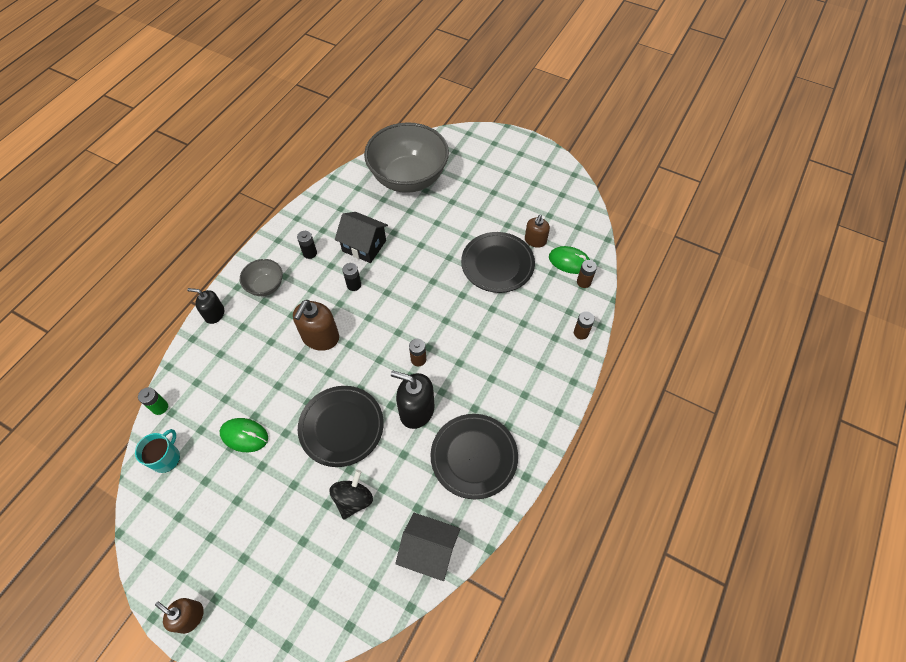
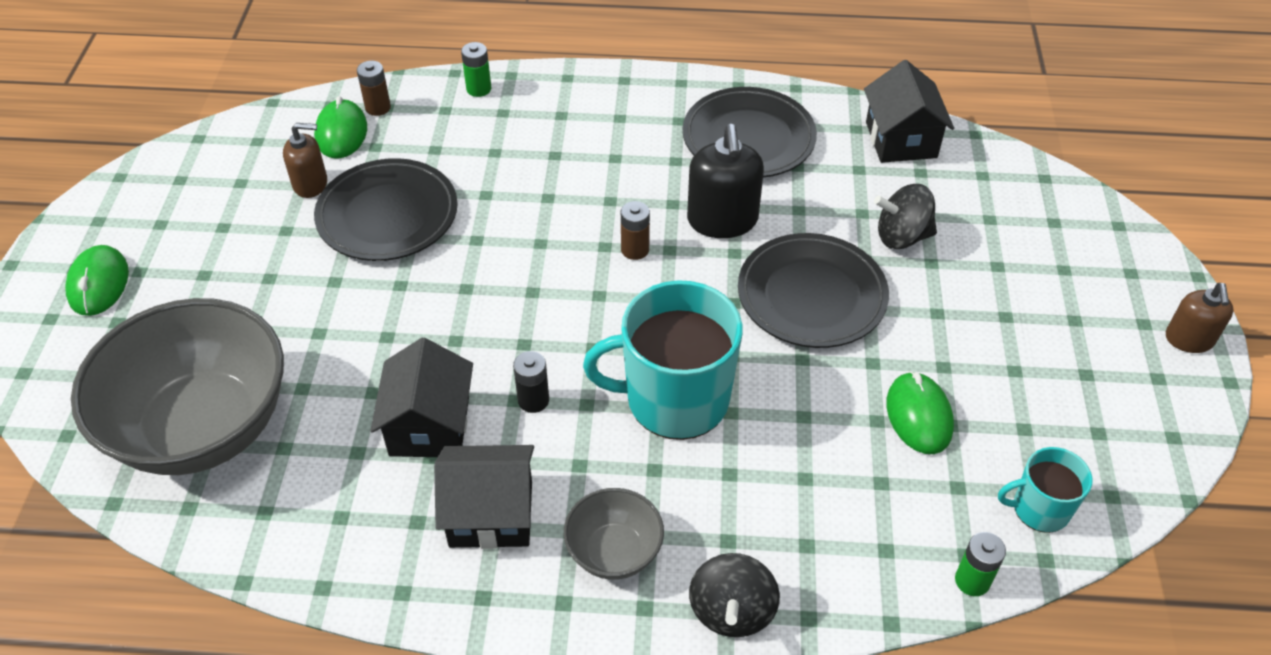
camera: 115 degrees left, 10 degrees down
(214, 314) = (732, 611): black soap dispenser -> black spinning top
(310, 253) = (491, 514): black battery -> black house
(320, 337) = (674, 399): brown soap dispenser -> turquoise mug
(506, 159) = (98, 284): none -> green mouse
(581, 333) = (479, 89): brown battery -> green battery

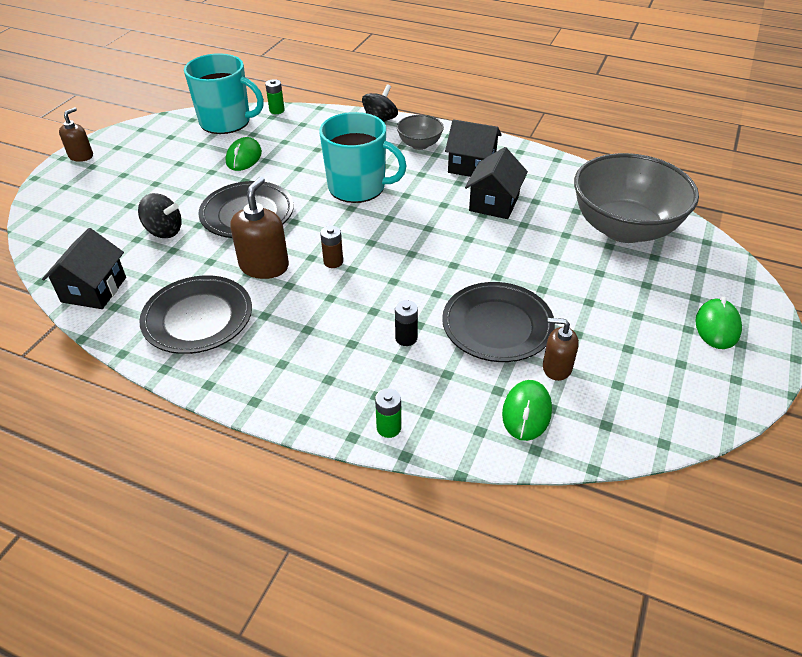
camera: 160 degrees left, 5 degrees down
(378, 107) = (489, 432): brown battery -> none
(533, 400) = (433, 202): black battery -> black battery (406, 338)
(722, 220) = (264, 266): black soap dispenser -> brown soap dispenser
(1039, 509) = (226, 122): turquoise mug -> turquoise mug, size x1.93

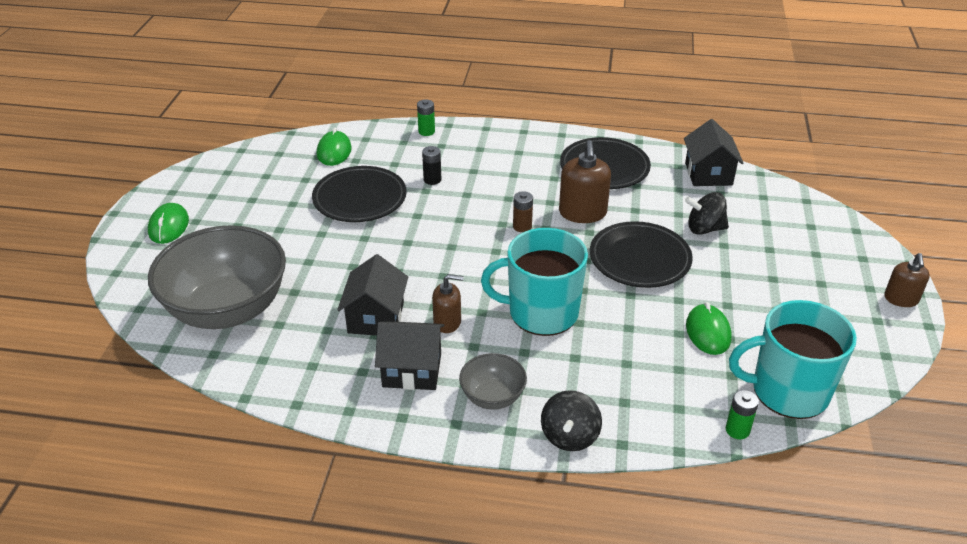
camera: 165 degrees right, 5 degrees down
(556, 367) = (311, 179): brown soap dispenser -> brown soap dispenser (447, 322)

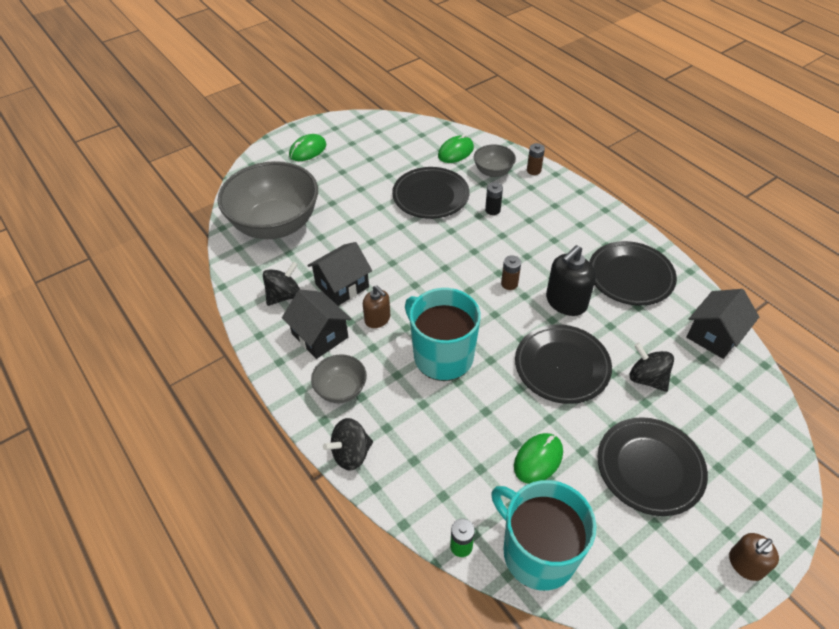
camera: 45 degrees right, 10 degrees up
(327, 362) = (284, 295): none -> black spinning top
(391, 150) = (493, 172): none -> grey bowl
(426, 131) = (533, 170): green battery -> brown battery
(582, 213) = (566, 302): brown soap dispenser -> black soap dispenser
(780, 284) = (649, 468): none -> black plate

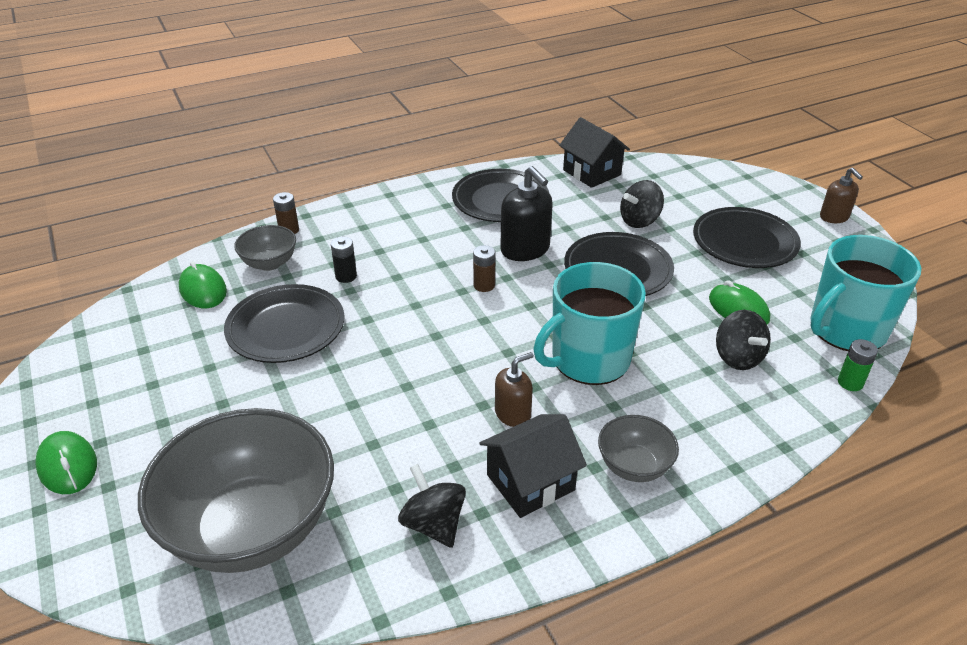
camera: 80 degrees left, 10 degrees down
(342, 286) = (436, 447): black house -> none
(351, 454) = (738, 465): black spinning top -> black spinning top (737, 357)

